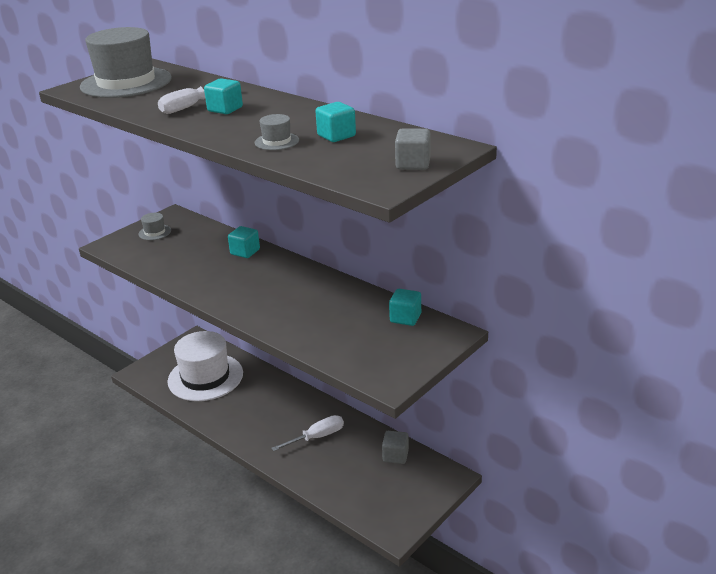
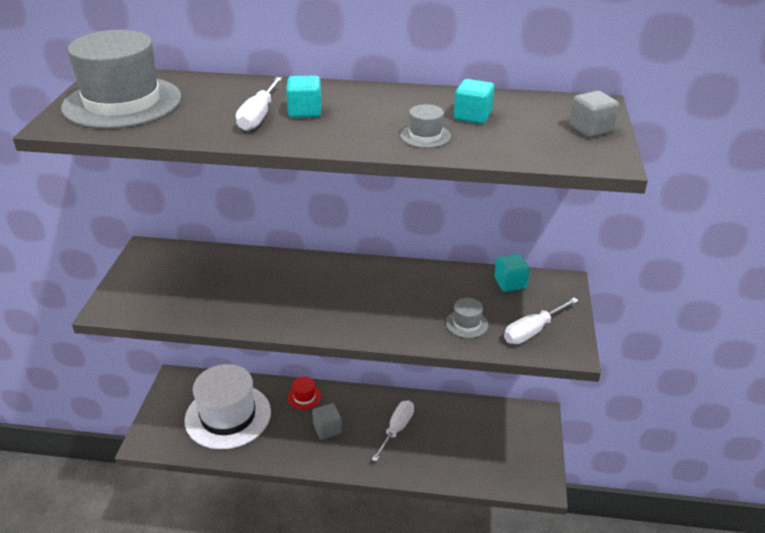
camera: 35 degrees left, 5 degrees up
(155, 232) = (149, 275): grey hat -> grey hat (466, 324)
(245, 252) = (281, 266): turquoise cube -> none
(271, 385) = (304, 397): none -> red hat
(376, 358) = (532, 331): none -> white screwdriver
(395, 456) = (479, 416): grey cube -> grey cube (327, 429)

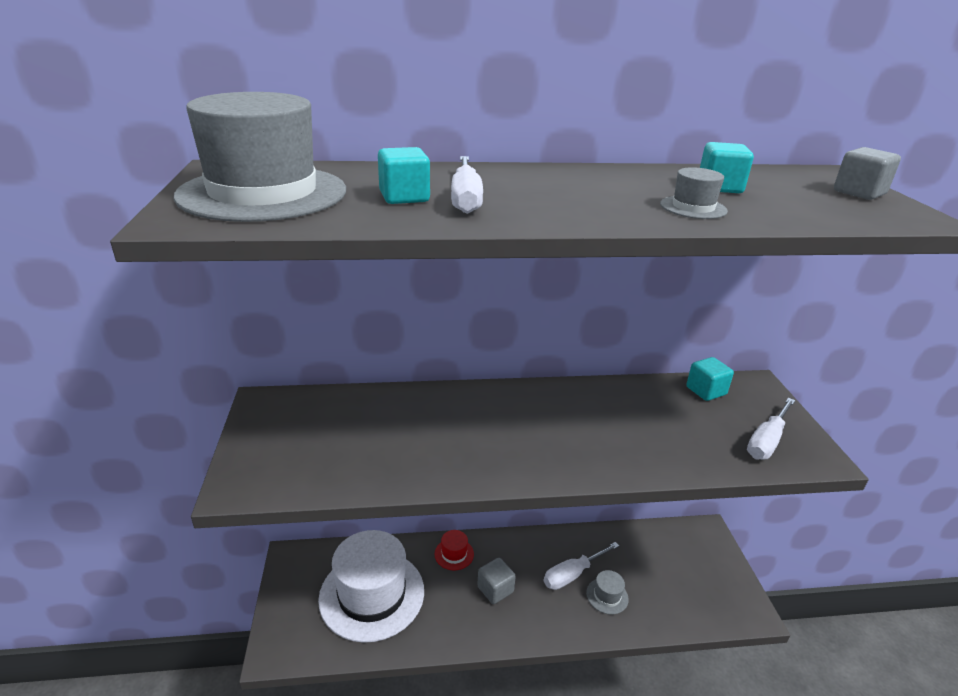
camera: 15 degrees left, 5 degrees down
(305, 111) = (519, 191): turquoise cube -> turquoise cube (404, 197)
(397, 429) = (572, 575): white screwdriver -> white screwdriver turned 135 degrees counterclockwise
(466, 324) = (692, 443): grey hat -> grey hat (607, 596)

